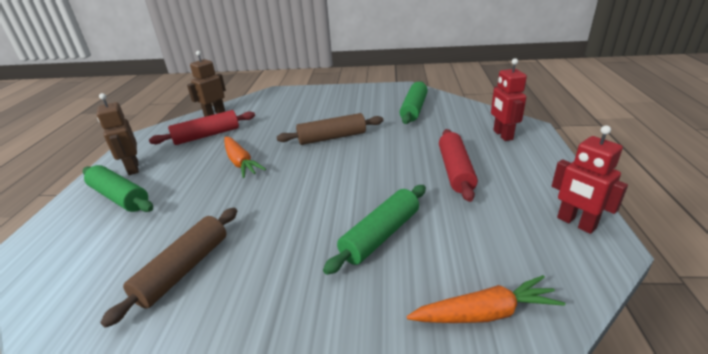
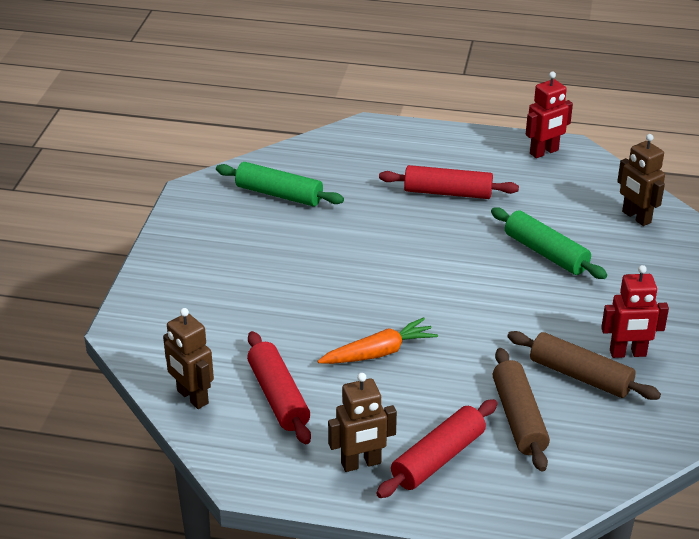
camera: 85 degrees left, 5 degrees up
(120, 197) = (438, 458): green rolling pin -> red rolling pin
(332, 137) = (337, 271): brown rolling pin -> brown rolling pin (519, 418)
(485, 313) = (636, 217): orange carrot -> brown robot
(502, 135) = (381, 147): red robot -> red robot (628, 353)

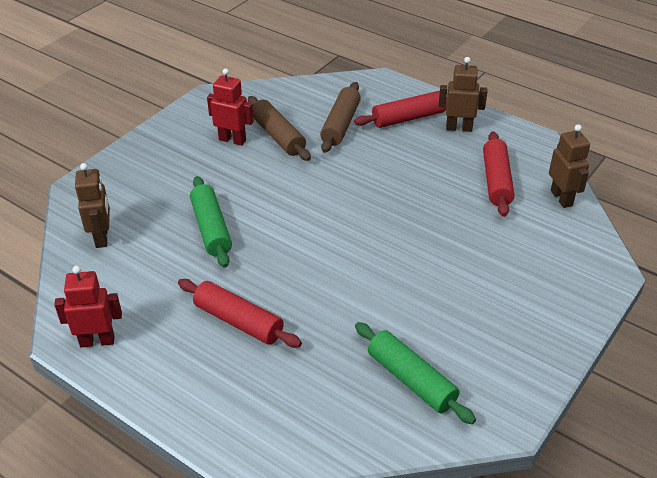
camera: 155 degrees left, 5 degrees up
(378, 353) = (406, 190): orange carrot -> none

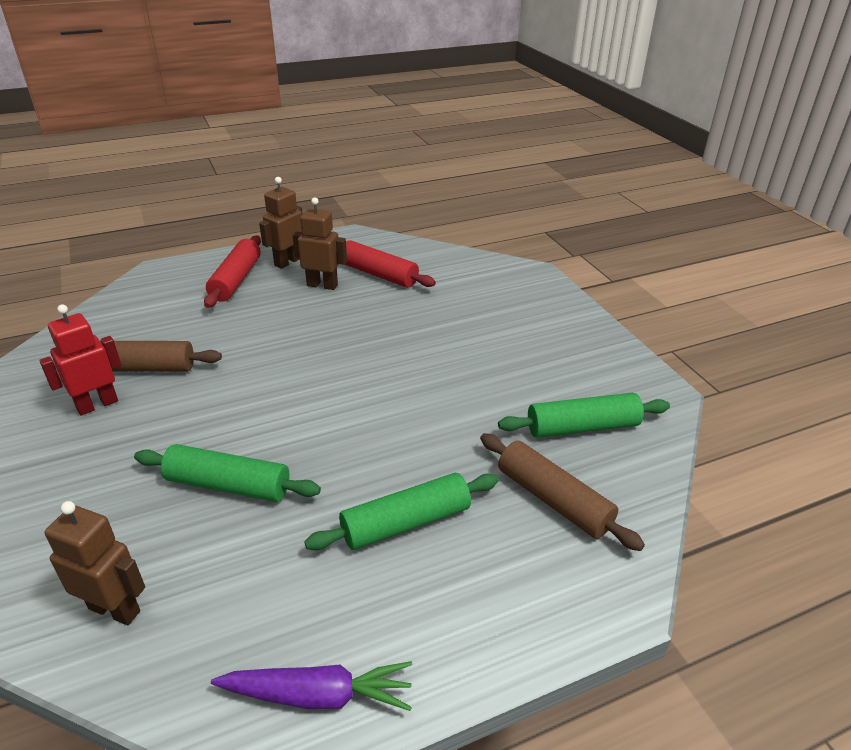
camera: 60 degrees left, 5 degrees down
(97, 341) = (318, 695): red robot -> purple carrot
(238, 321) = (406, 523): red rolling pin -> green rolling pin
(340, 124) = (186, 320): brown rolling pin -> brown rolling pin (553, 500)
(561, 198) = (434, 256): brown robot -> brown robot (322, 285)

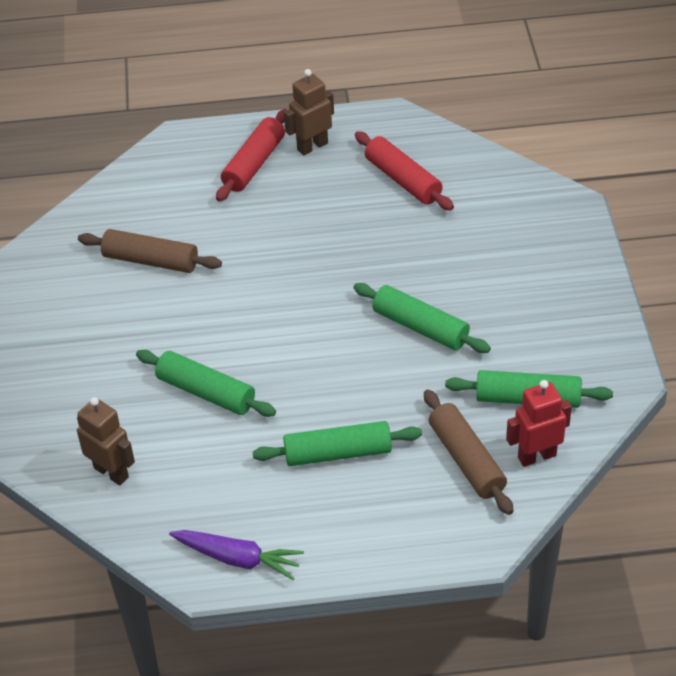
camera: 20 degrees right, 10 degrees up
(97, 404) = (109, 293): red robot -> red robot (536, 456)
(322, 285) = (340, 186): brown robot -> none
(444, 382) = (420, 327): none -> green rolling pin

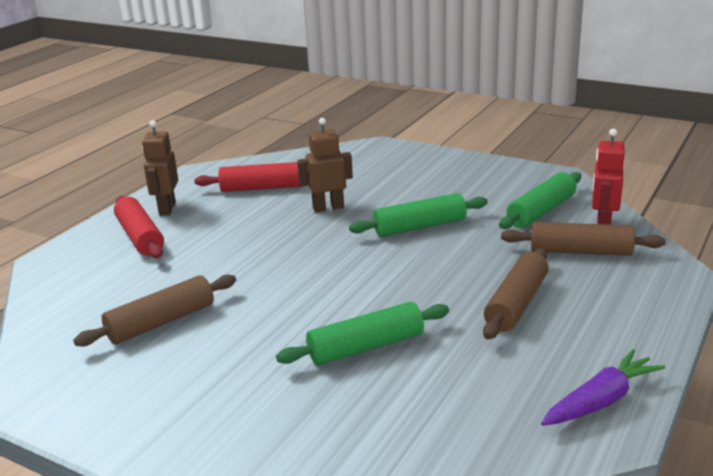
camera: 55 degrees left, 20 degrees down
(111, 472) = (405, 445): brown robot -> brown robot (328, 208)
(337, 453) = (516, 304): green rolling pin -> brown rolling pin

